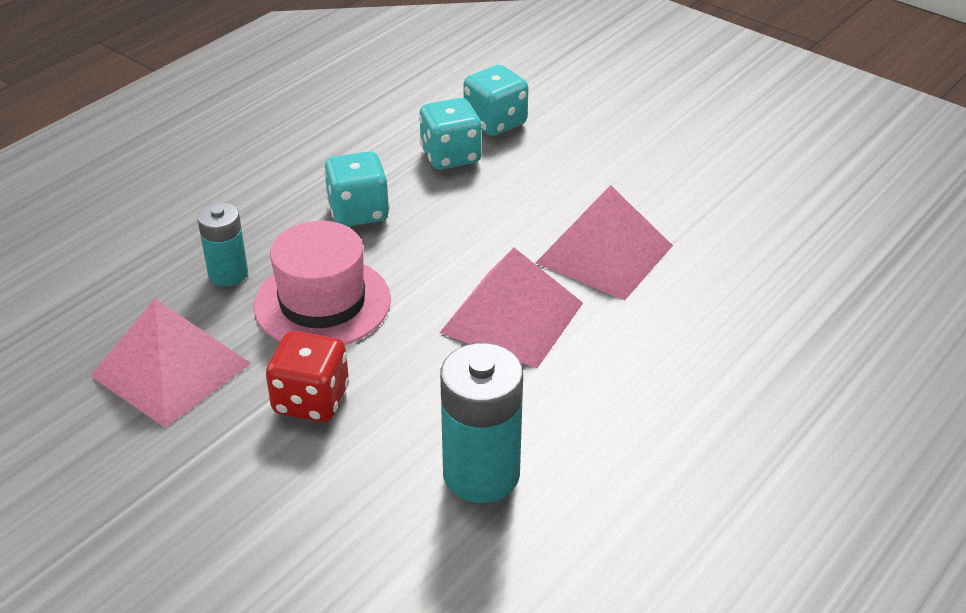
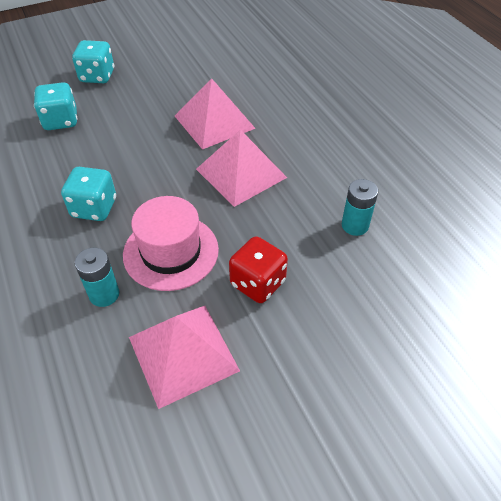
camera: 65 degrees left, 10 degrees up
(450, 156) = (76, 150): turquoise dice -> turquoise dice (97, 76)
(481, 474) = (355, 225): turquoise battery -> turquoise battery, size x0.61

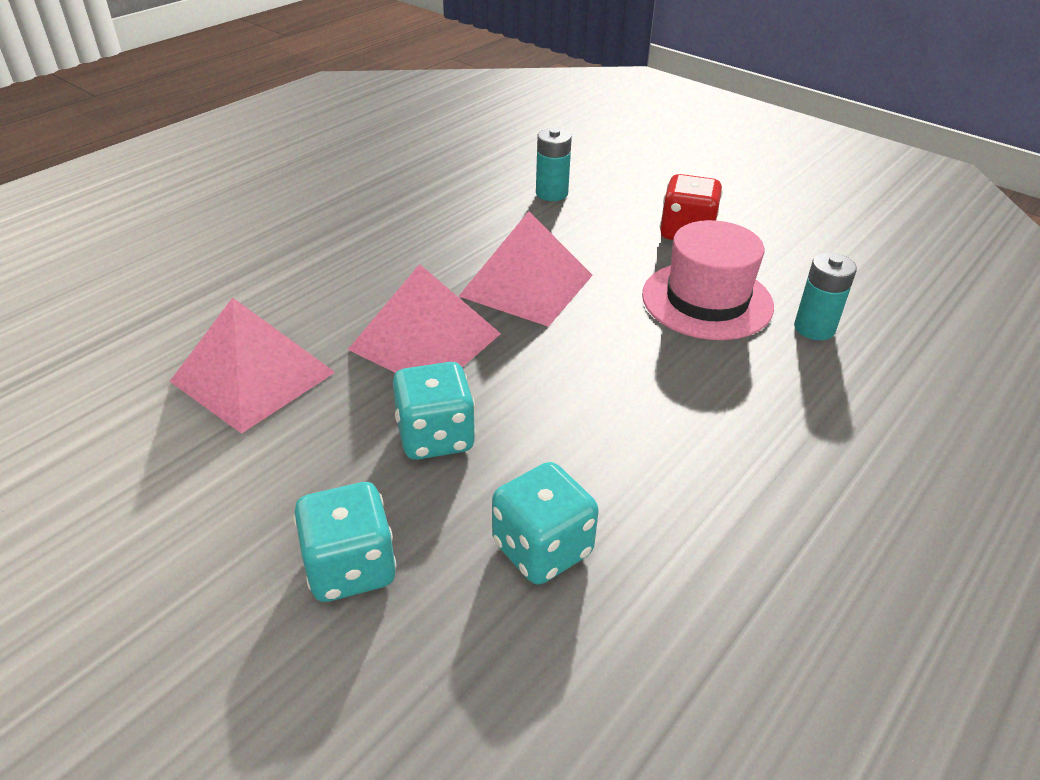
camera: 115 degrees left, 10 degrees down
(94, 208) = (705, 395): turquoise dice -> turquoise dice (435, 437)
(183, 353) = (811, 254): pink pyramid -> pink pyramid (253, 376)

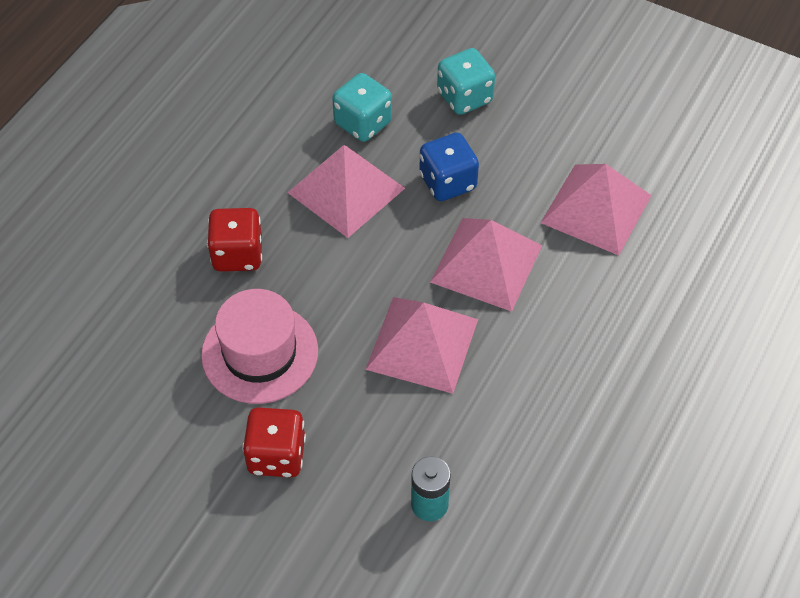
camera: 170 degrees right, 15 degrees up
(435, 437) = (448, 182): turquoise dice -> blue dice
(586, 449) = (346, 190): none -> pink pyramid
(742, 393) = (237, 254): none -> red dice
(814, 328) = (170, 334): turquoise battery -> none

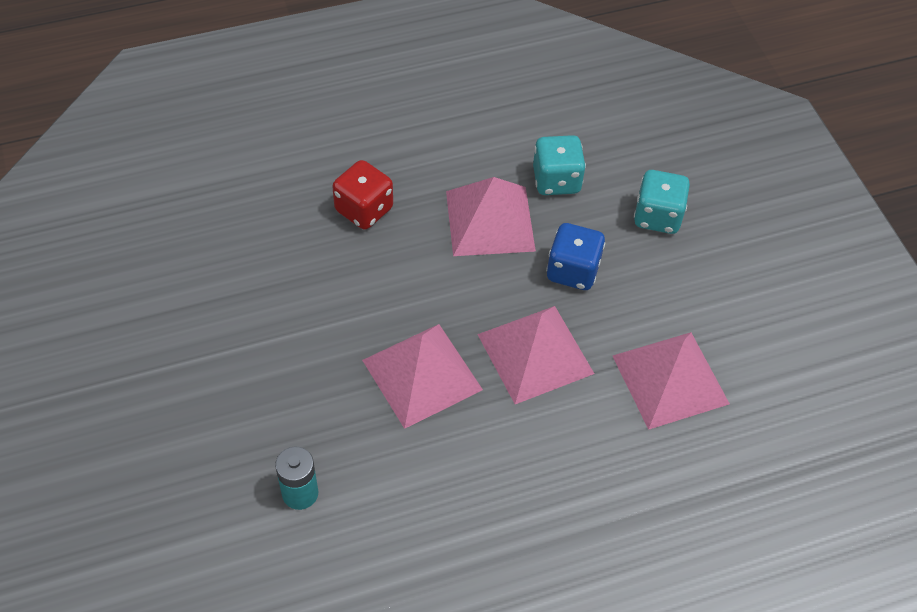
camera: 40 degrees right, 0 degrees up
(260, 353) = (304, 290): pink hat -> none
(276, 455) = (238, 370): red dice -> none

